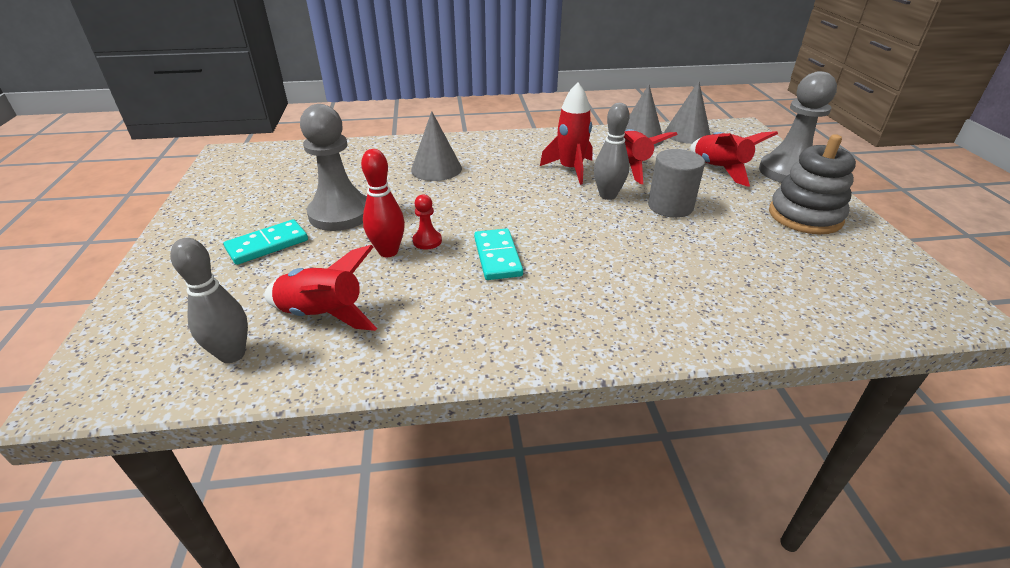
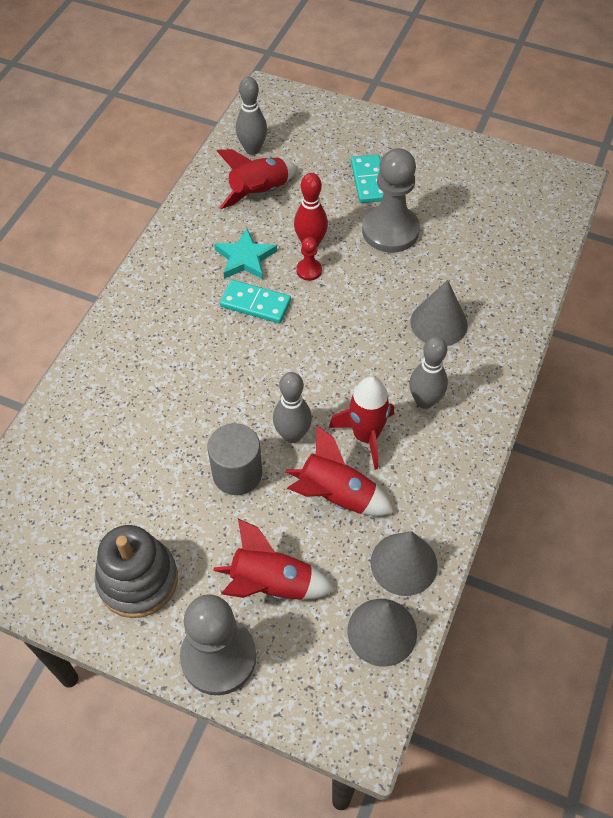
camera: 120 degrees right, 20 degrees up
(441, 285) = (245, 258): none -> turquoise star
(515, 158) = (424, 401): none -> grey bowling pin

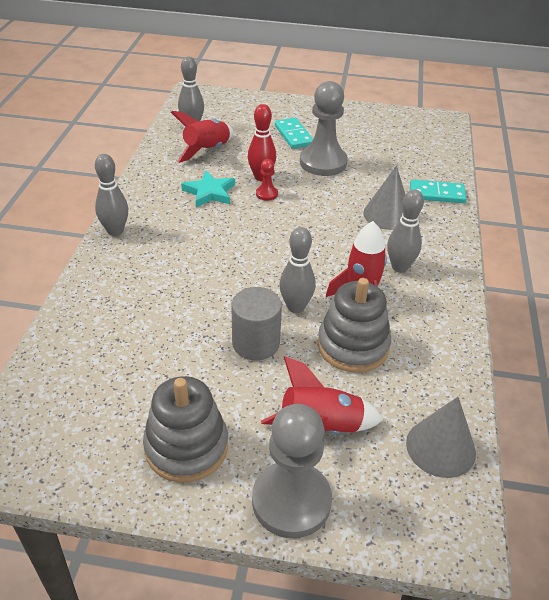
camera: 15 degrees left, 15 degrees down
(129, 299) = (115, 231): none -> grey bowling pin
(255, 304) = (229, 221): turquoise domino -> turquoise domino (437, 194)
(336, 495) = (353, 346): red rocket -> grey stacking toy
(404, 564) = (436, 388): grey cone -> none

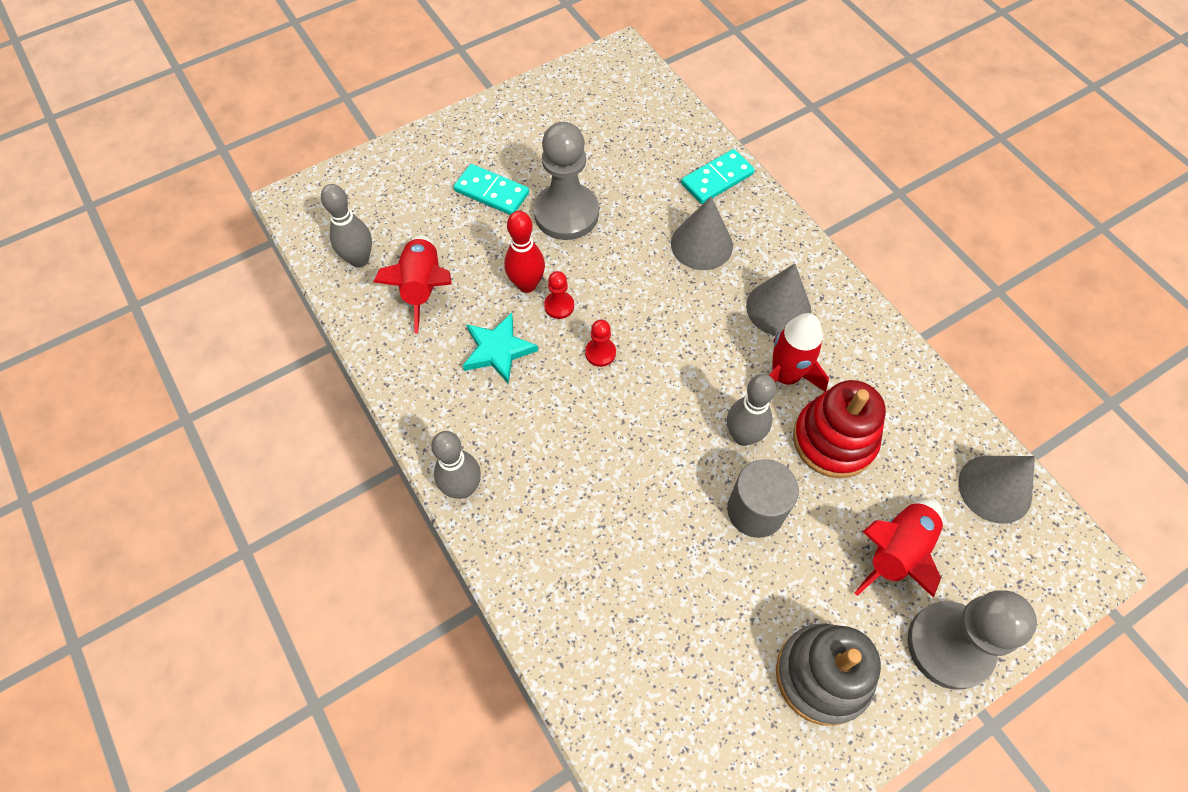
camera: 40 degrees left, 20 degrees up
(262, 224) = (600, 353): none -> red pawn
(353, 346) = (834, 440): grey stacking toy -> red stacking toy
(399, 267) = (778, 308): grey bowling pin -> grey cone

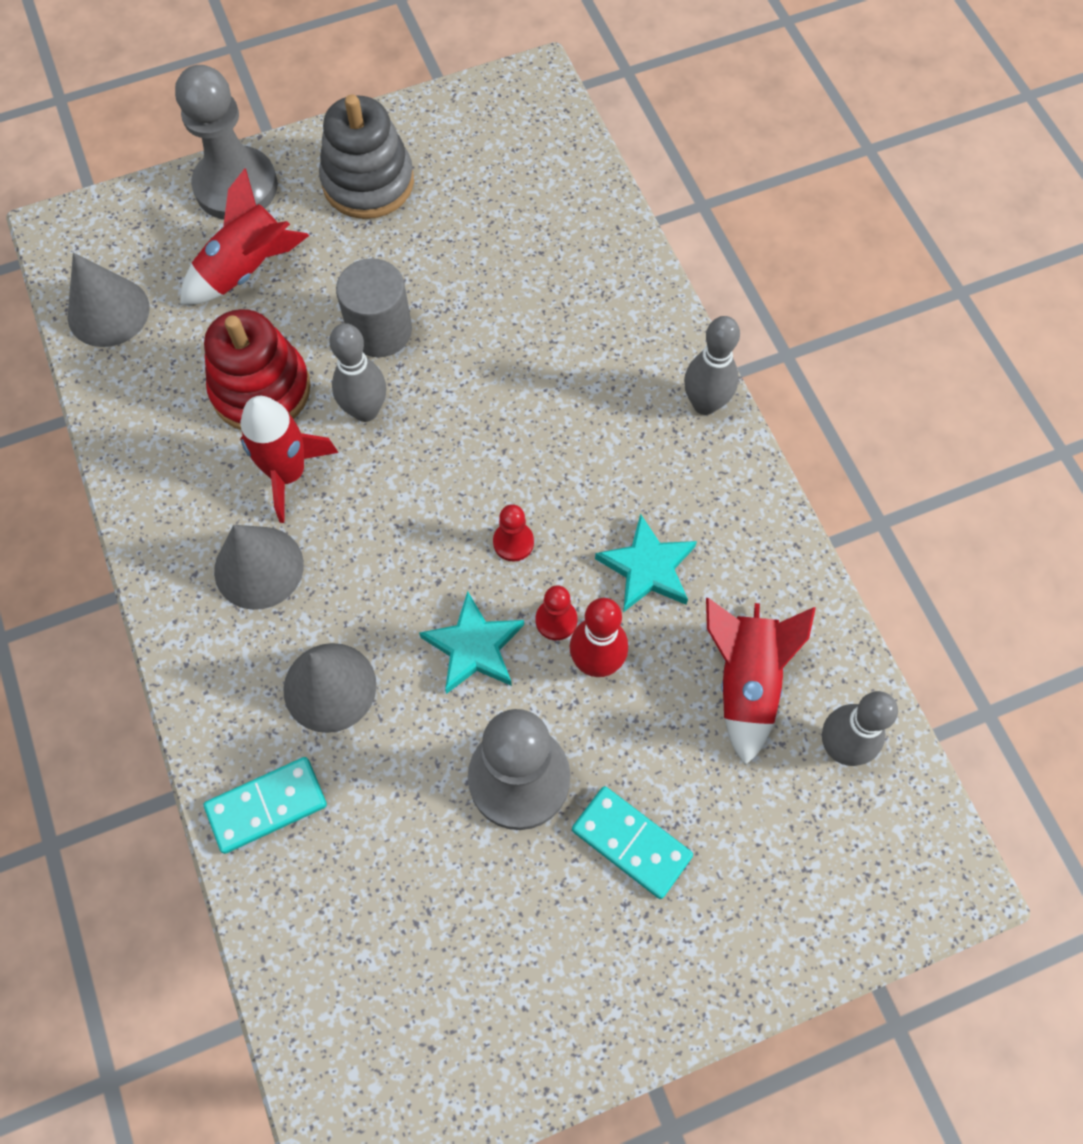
camera: 170 degrees left, 5 degrees up
(612, 281) = (474, 647): none -> turquoise star

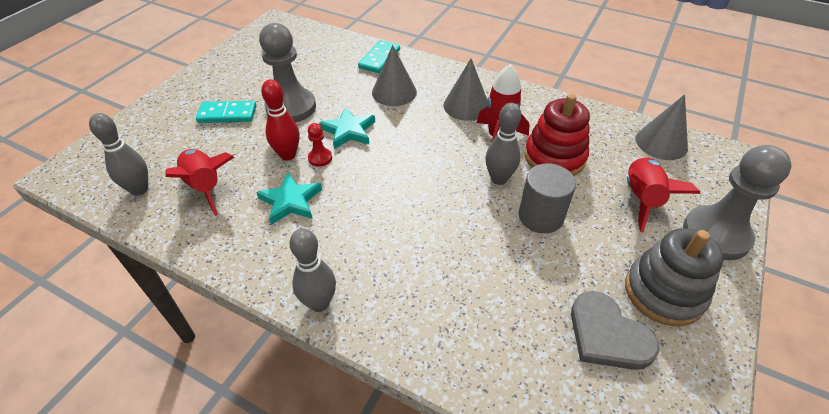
camera: 140 degrees right, 20 degrees down
(466, 190) = (607, 335): none -> grey heart
(513, 542) = (368, 173): red pawn -> none

